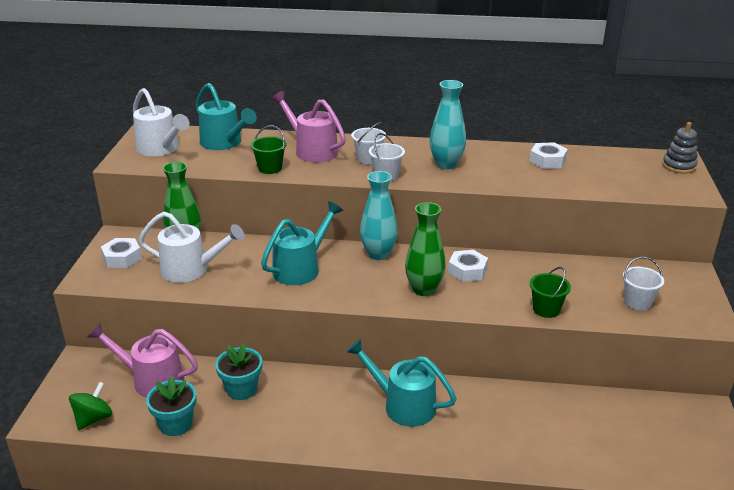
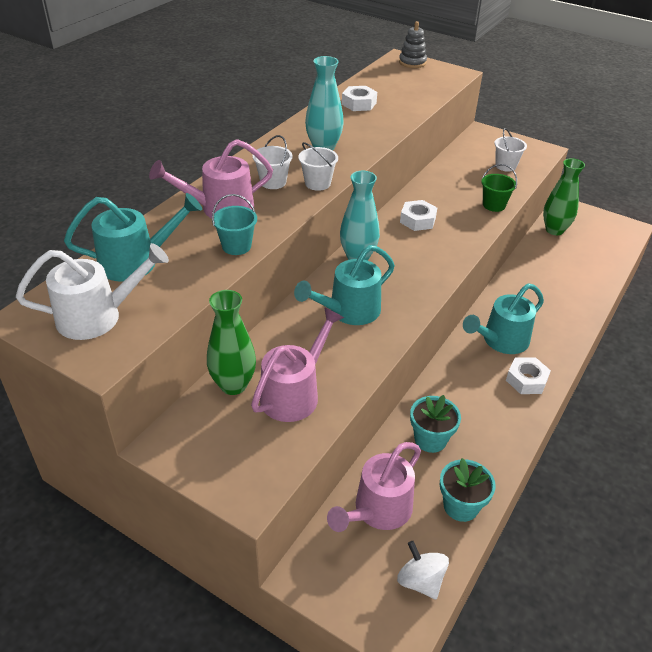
camera: 65 degrees left, 10 degrees up
(93, 419) = (420, 581): green spinning top -> white spinning top
(122, 258) = (222, 450): white nut -> white nut (526, 380)
(191, 270) = (295, 393): white watering can -> pink watering can
(270, 168) = (236, 246): green bucket -> turquoise bucket
(301, 268) = (348, 311): turquoise watering can -> turquoise watering can turned 105 degrees counterclockwise
(424, 289) = (432, 252): green vase -> green vase (554, 230)

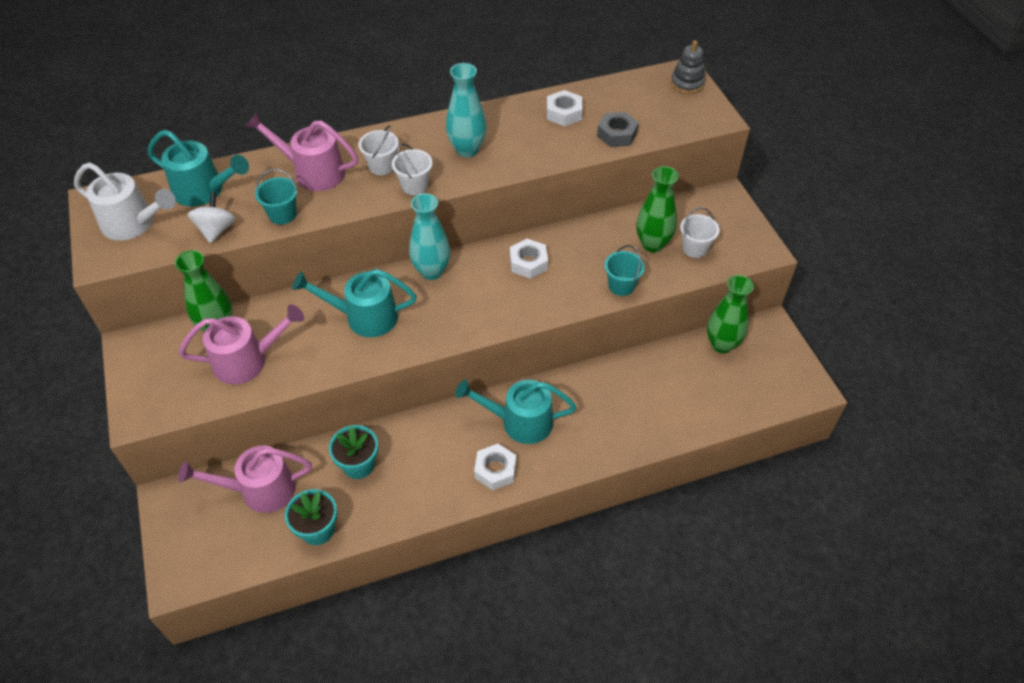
camera: 40 degrees right, 10 degrees up
(411, 102) = (617, 134): none -> grey nut
(420, 581) = (229, 558): white spinning top -> white spinning top (216, 230)
(478, 174) = (652, 244): none -> green vase
(494, 205) = (621, 286): green bucket -> turquoise bucket

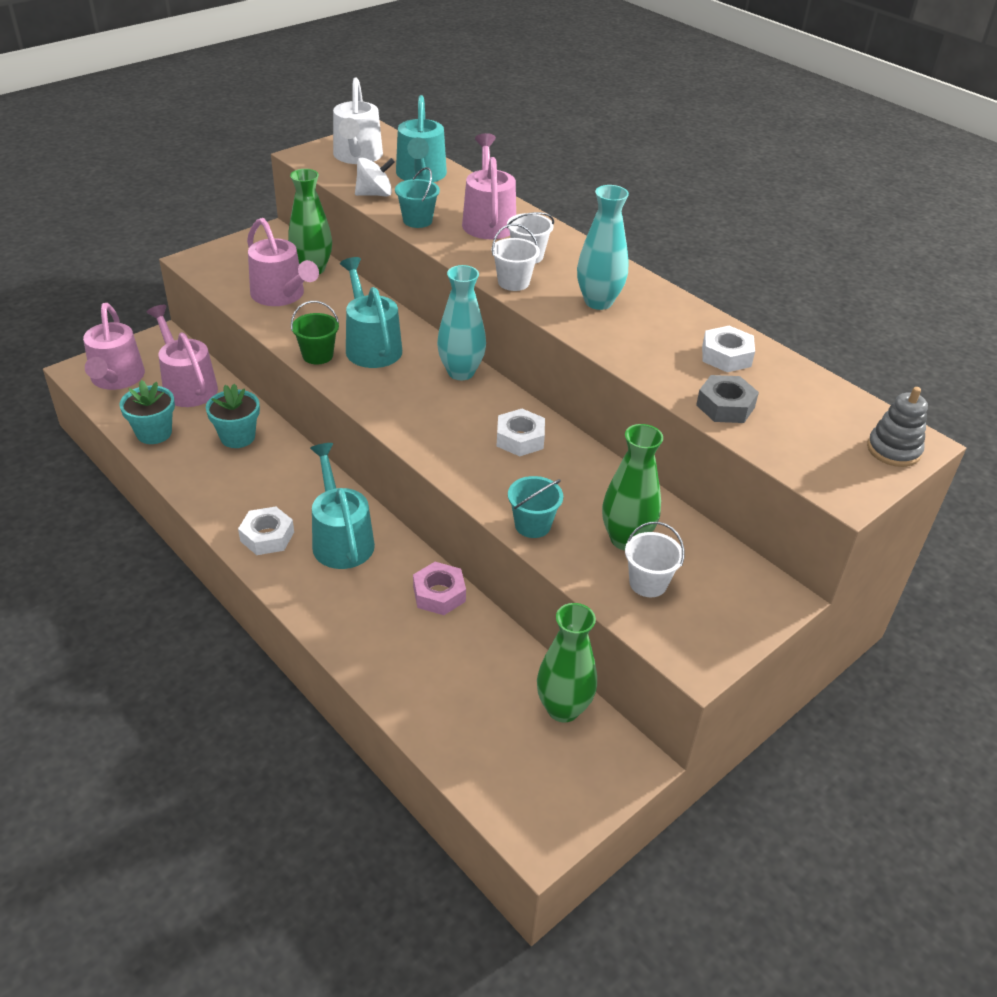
camera: 65 degrees right, 10 degrees down
(213, 549) = (116, 379): none -> pink watering can
(357, 356) = (317, 355): none -> green bucket
(600, 378) = (439, 594): none -> pink nut

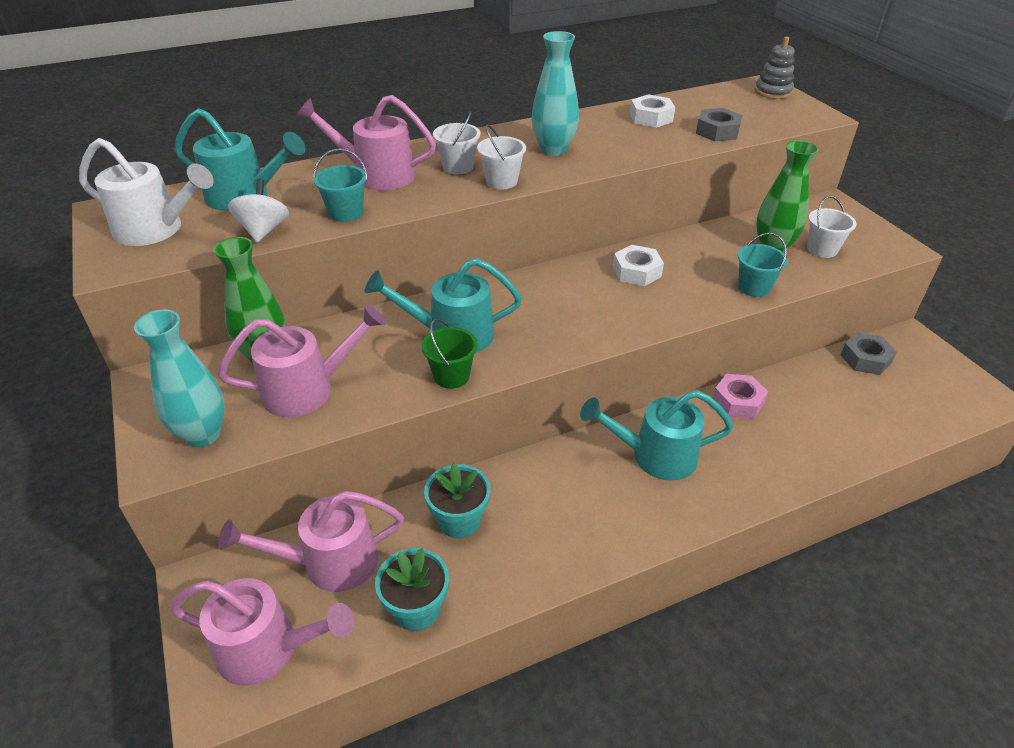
camera: 70 degrees left, 0 degrees up
(267, 536) = (641, 514): white nut -> none
(461, 372) = (524, 285): turquoise vase -> turquoise vase (203, 434)
(563, 709) = (865, 359): green vase -> grey nut

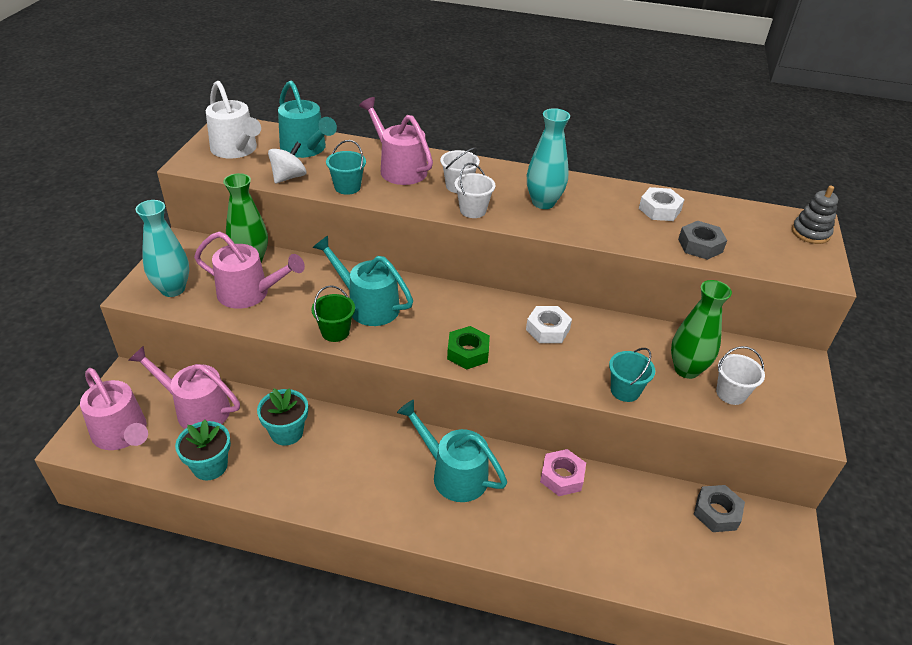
camera: 35 degrees right, 0 degrees up
(597, 326) = (468, 352): none -> green nut

